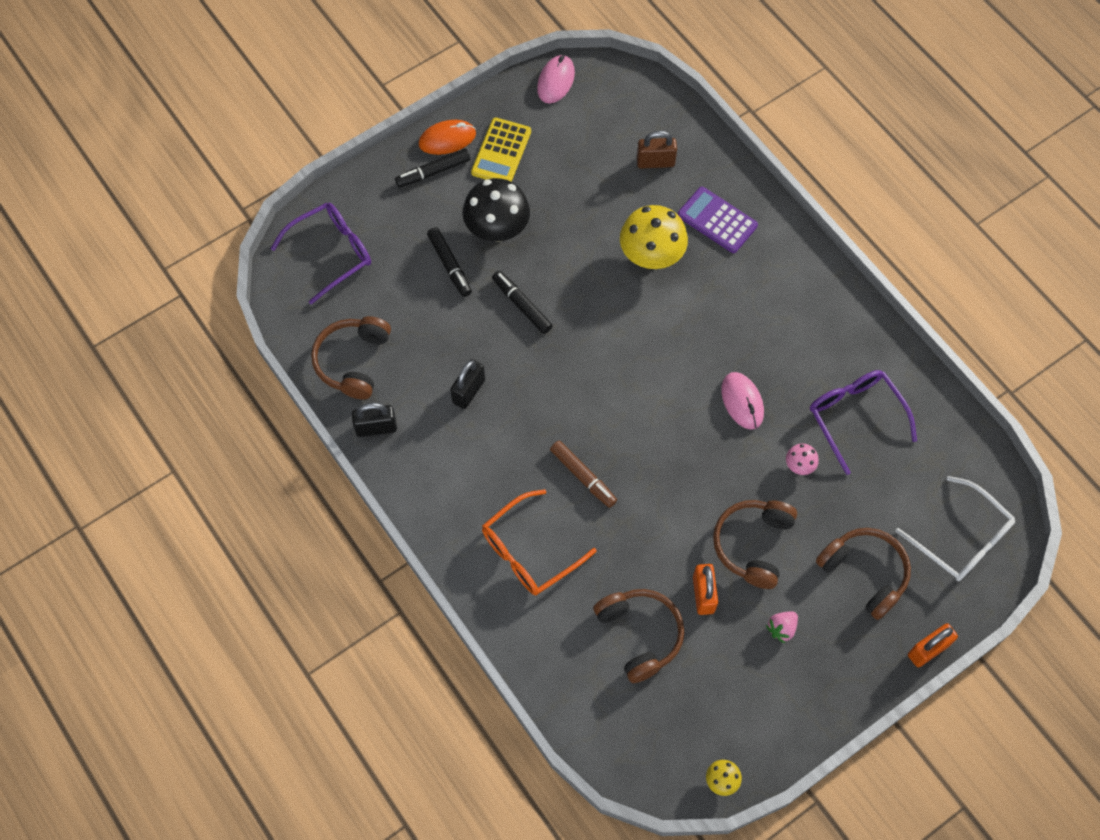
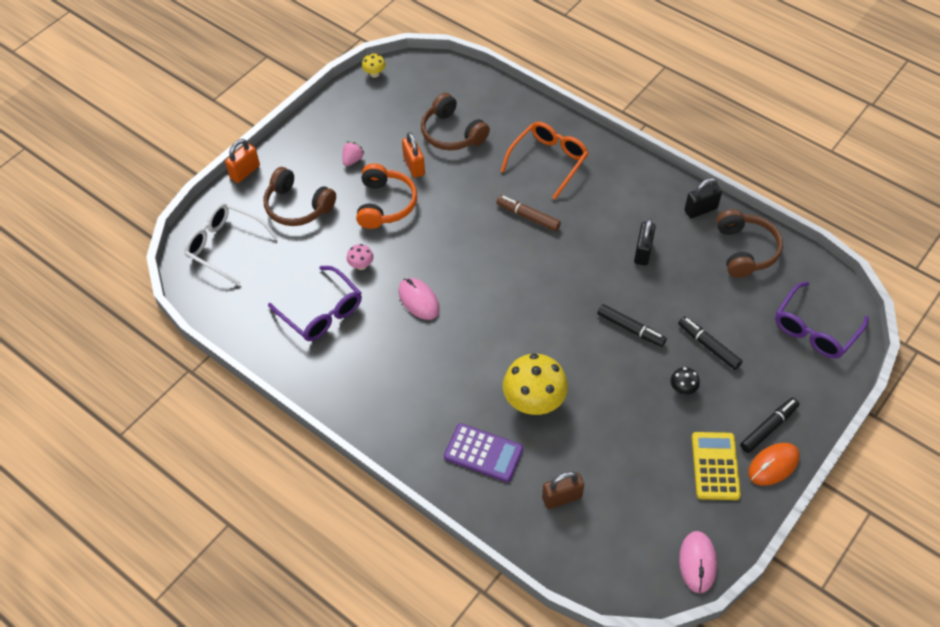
camera: 165 degrees right, 10 degrees down
(497, 229) = (682, 389): black mushroom -> black mushroom, size x0.46
(753, 545) = (385, 204): brown headphones -> orange headphones

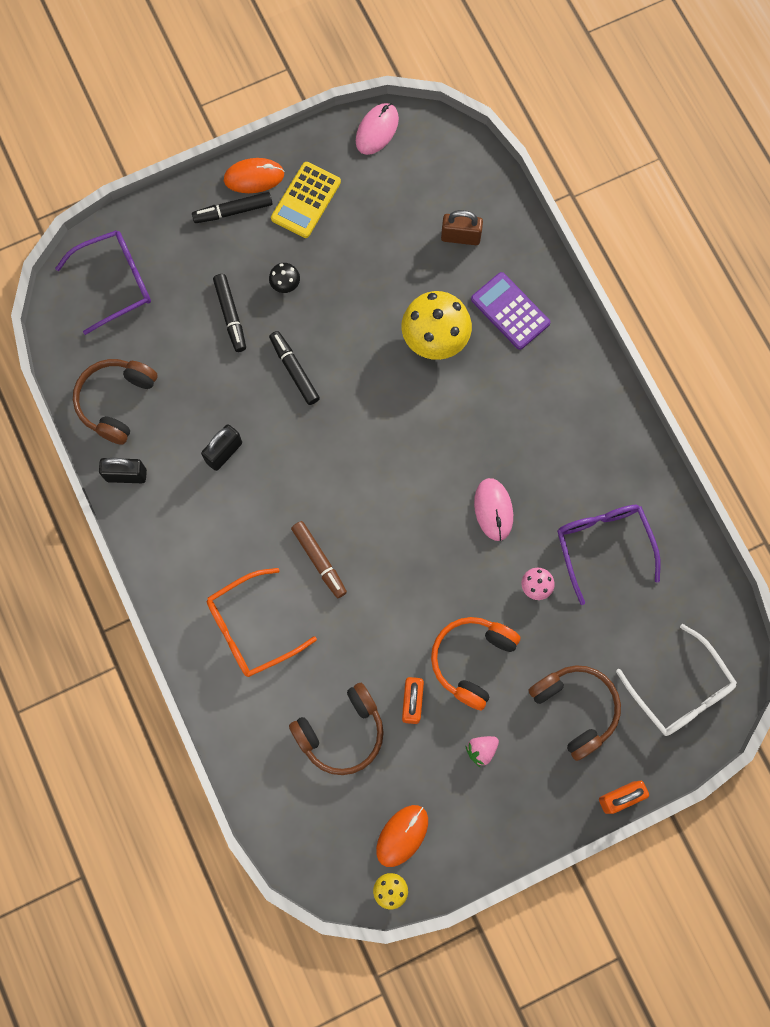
camera: 155 degrees left, 20 degrees up
(382, 100) = (402, 835): none -> orange mouse
(452, 133) = (341, 732): brown headphones -> brown headphones turned 75 degrees clockwise

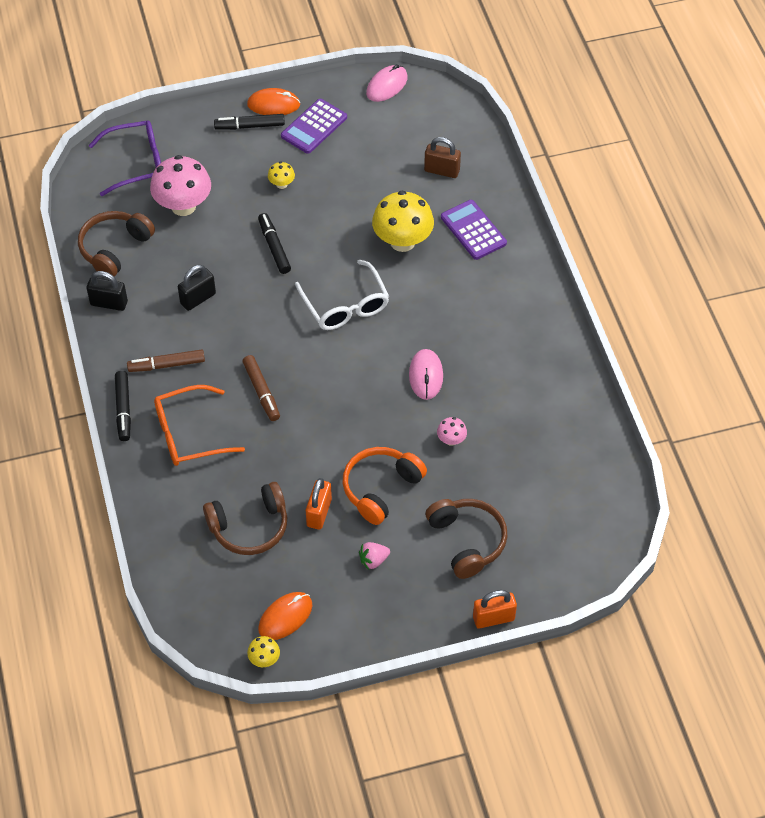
camera: 10 degrees right, 20 degrees down
(181, 332) = (183, 206): none -> pink mushroom
(208, 544) = (166, 365): none -> brown marker
(230, 315) = (229, 200): black marker -> black marker (123, 409)
(285, 284) = (281, 184): black mushroom -> yellow mushroom
(306, 200) = (314, 127): yellow calculator -> purple calculator
(603, 545) = (519, 417): purple glasses -> none
(680, 690) = (567, 541): white glasses -> white glasses (345, 305)

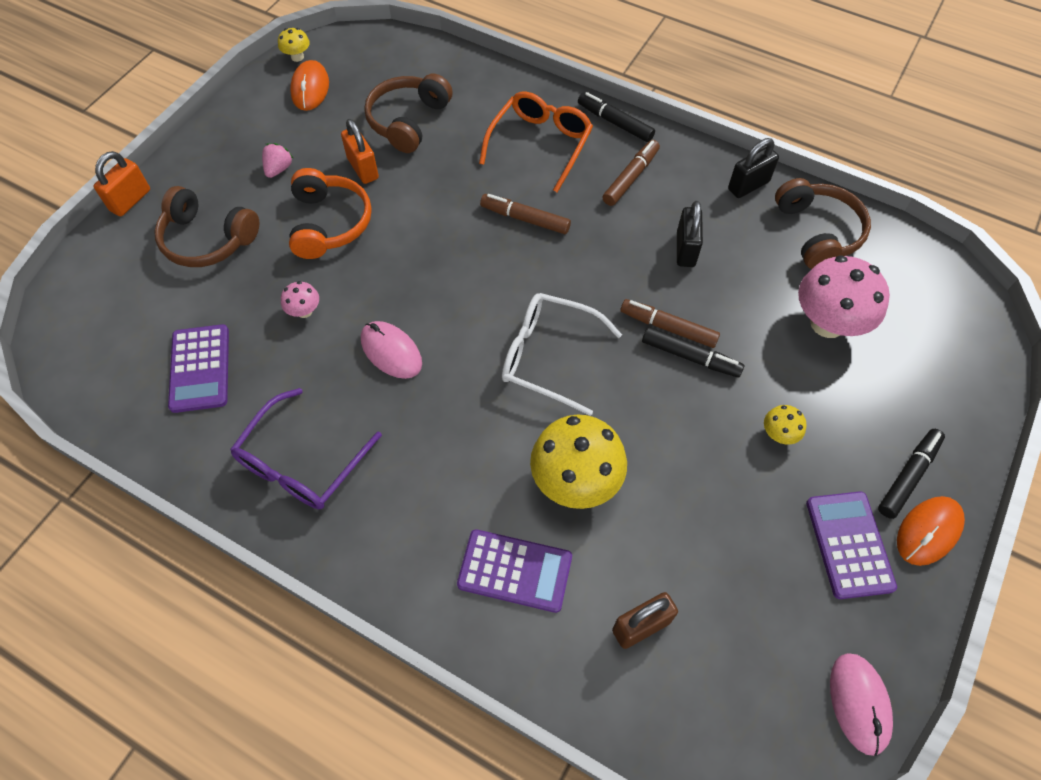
camera: 135 degrees right, 5 degrees up
(136, 163) = (933, 327): purple glasses -> purple glasses (302, 462)
(265, 269) = (668, 328): none -> brown marker
(541, 452) = (200, 368): none -> purple calculator

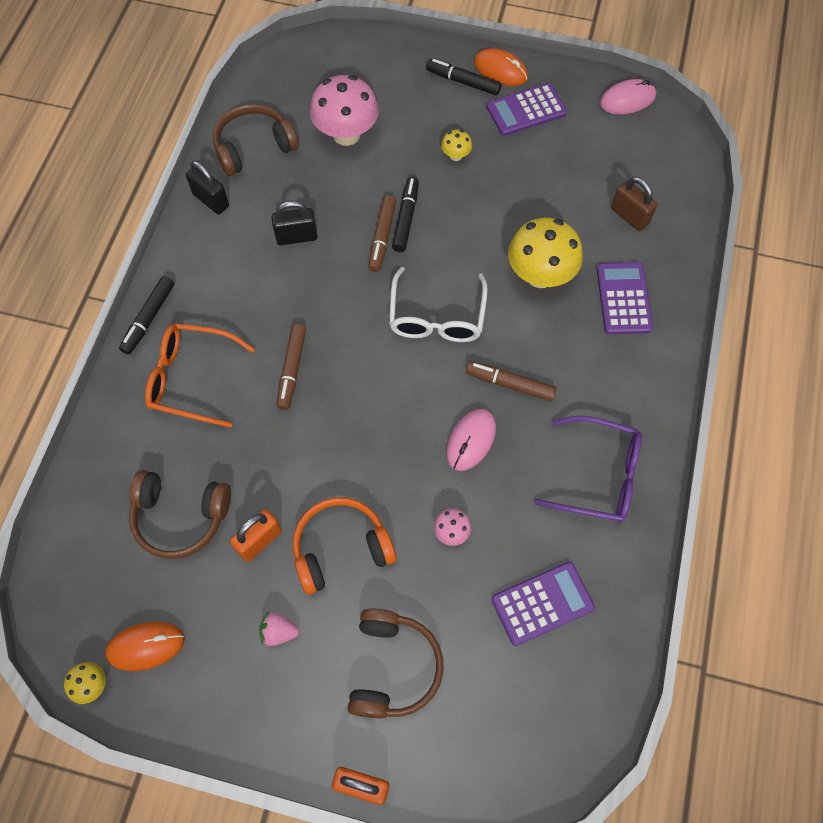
camera: 105 degrees left, 5 degrees up
(630, 177) = (220, 292): brown marker -> brown marker (510, 384)

